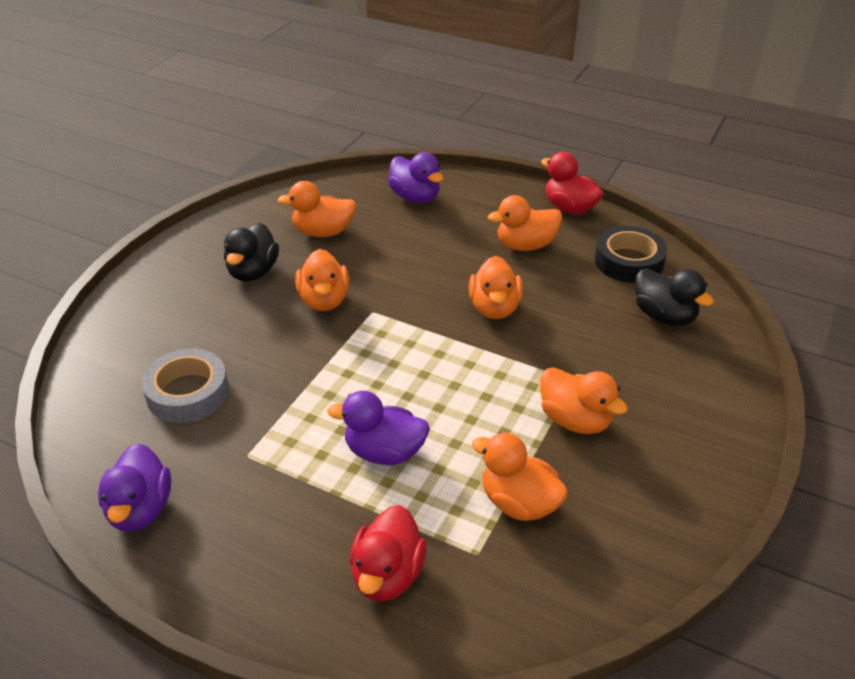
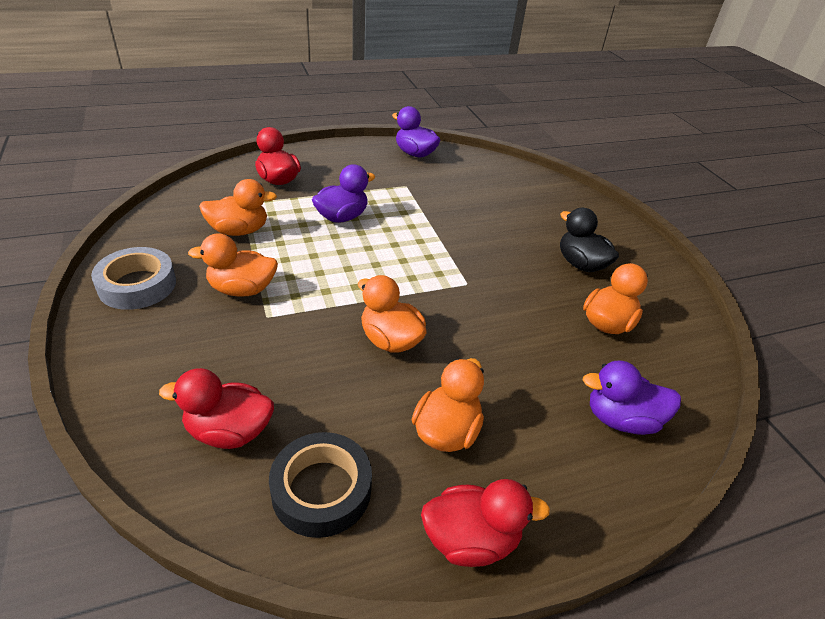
camera: 130 degrees right, 0 degrees up
(187, 393) = (479, 192): grey tape -> grey tape (137, 285)
(324, 300) = (507, 273): orange duck -> none
(664, 316) = (229, 431): black duck -> red duck

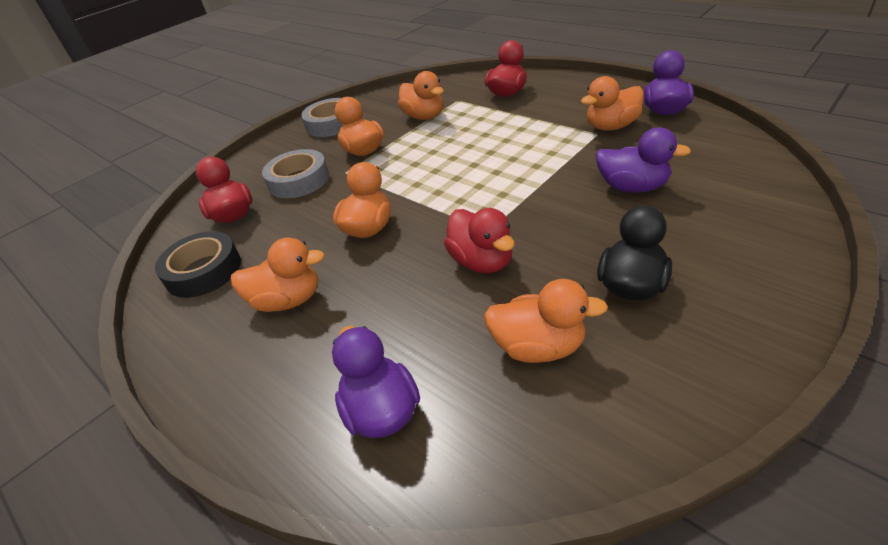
camera: 70 degrees right, 0 degrees up
(231, 353) = (299, 180): none -> grey tape
(342, 217) = (499, 135): purple duck -> purple duck (632, 187)
(405, 177) = (611, 126): none -> orange duck
(471, 539) = (187, 358): red duck -> red duck (482, 262)

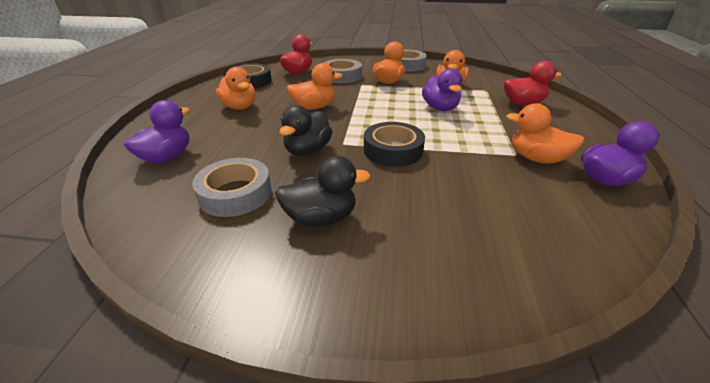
camera: 50 degrees right, 5 degrees down
(482, 262) = (307, 151): red duck -> black duck
(533, 199) = (393, 150): none -> black tape
(538, 347) = (235, 193): orange duck -> grey tape
(632, 187) = (453, 190): purple duck -> purple duck (440, 108)

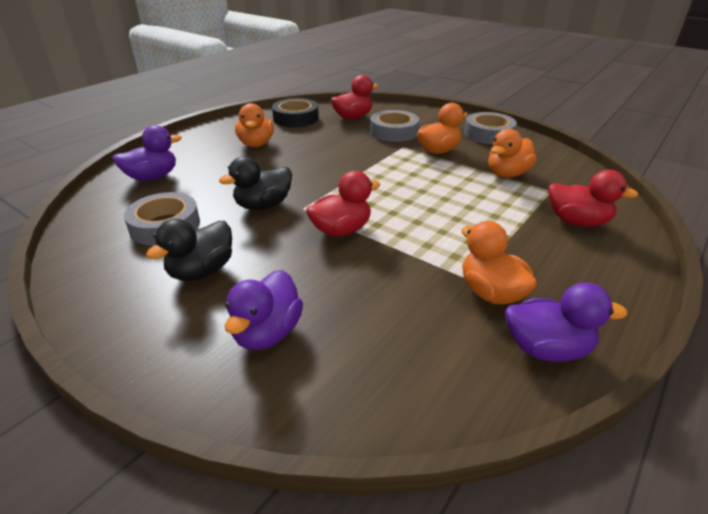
camera: 30 degrees right, 0 degrees up
(314, 107) = (322, 161): orange duck -> none
(321, 218) = (201, 271): black duck -> black duck turned 105 degrees clockwise
(393, 150) = (341, 230): black tape -> red duck
(440, 108) = (456, 198): purple duck -> purple duck (267, 333)

